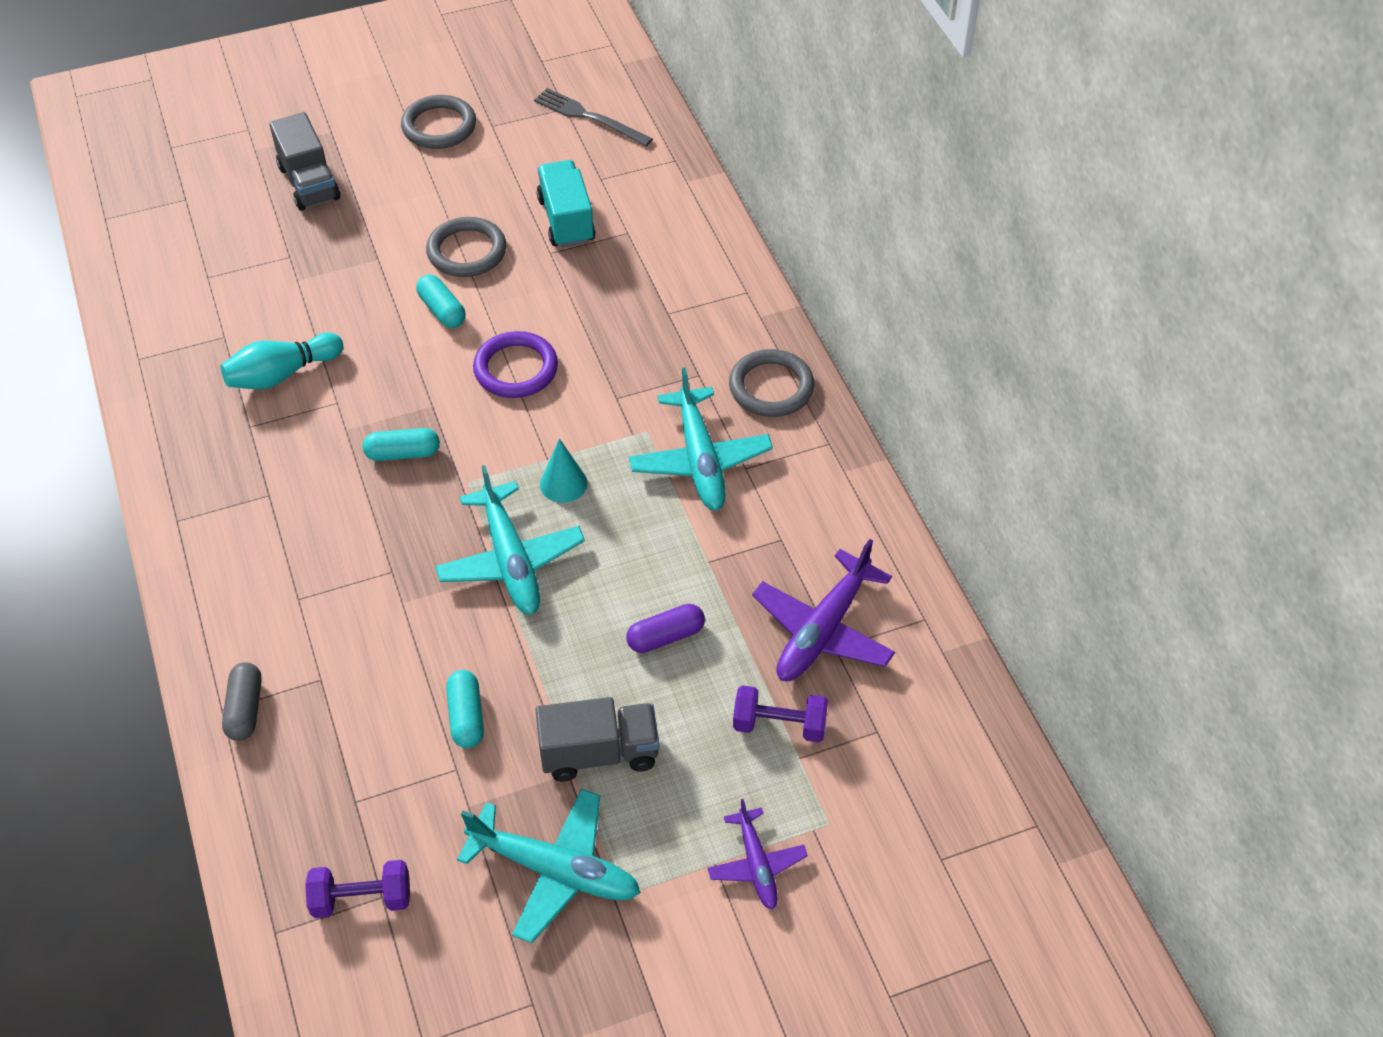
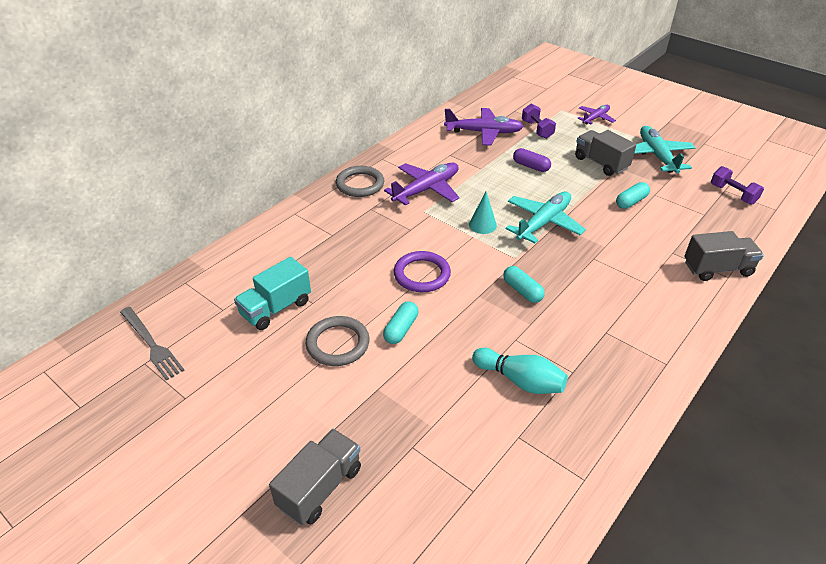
camera: 120 degrees left, 10 degrees down
(245, 709) = (717, 269): grey capsule -> grey truck
(439, 126) = (200, 433): grey ring -> none
(589, 117) = (151, 344): grey fork -> grey fork turned 45 degrees counterclockwise
(700, 459) = (426, 189): turquoise plane -> purple plane

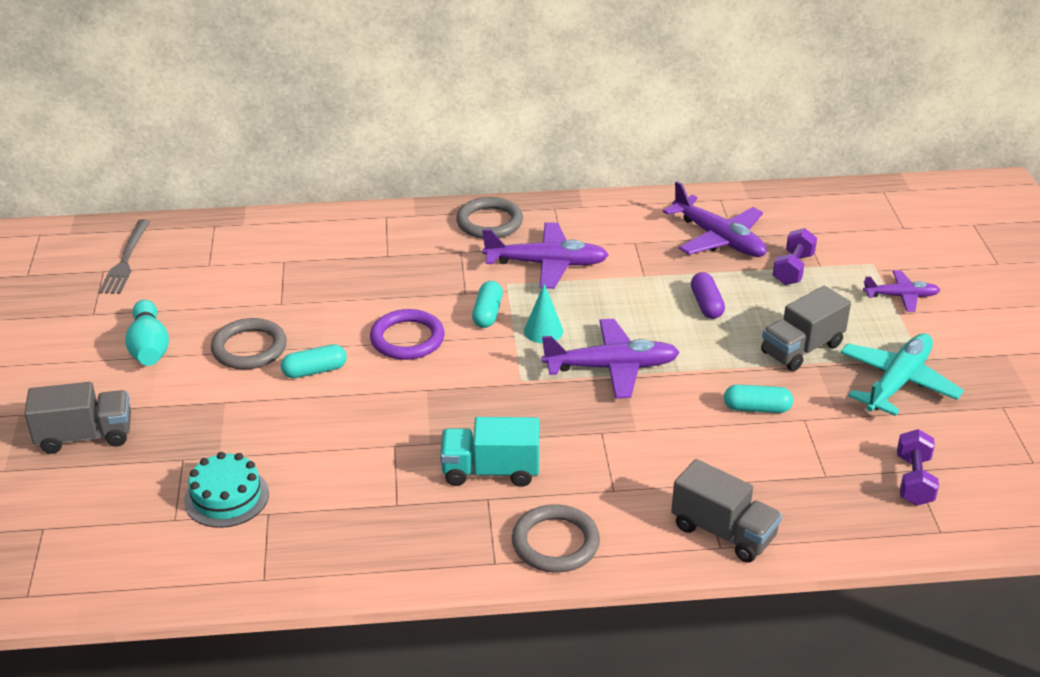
camera: 45 degrees right, 5 degrees down
(276, 308) = (247, 289): turquoise truck -> turquoise truck (490, 471)
(479, 448) = (226, 497): none -> turquoise cake
(520, 380) = (341, 477): turquoise bowling pin -> turquoise bowling pin (149, 347)
(522, 291) = (474, 412): turquoise capsule -> turquoise capsule (487, 313)
(543, 223) = (611, 367): turquoise plane -> purple plane
(600, 163) = (802, 349): grey truck -> grey truck turned 135 degrees counterclockwise
(671, 330) = (555, 543): none -> grey ring

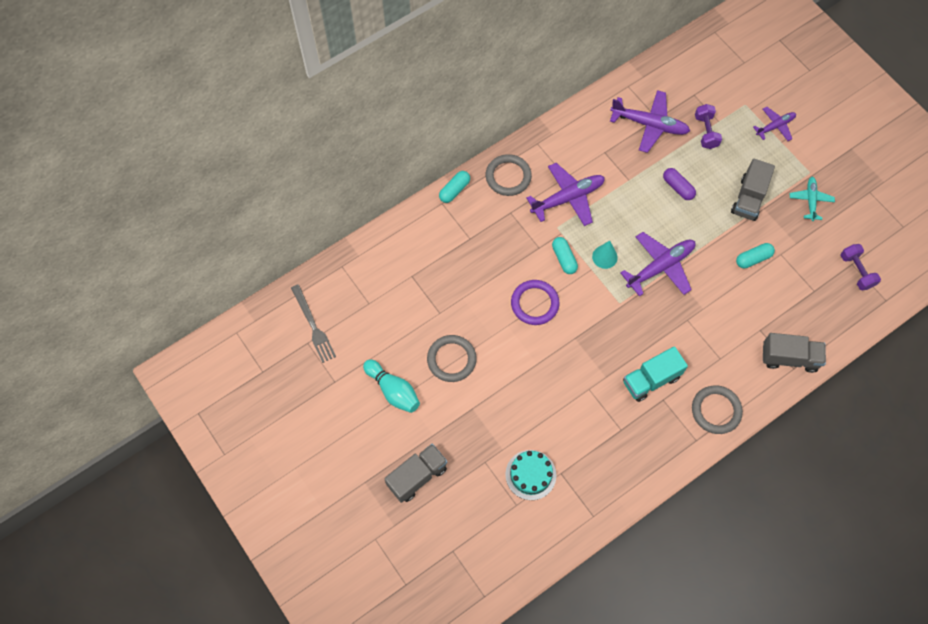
camera: 30 degrees left, 30 degrees up
(315, 371) = (503, 357): turquoise capsule -> turquoise capsule (454, 190)
(897, 383) = (810, 200): turquoise plane -> turquoise plane, size x0.59

